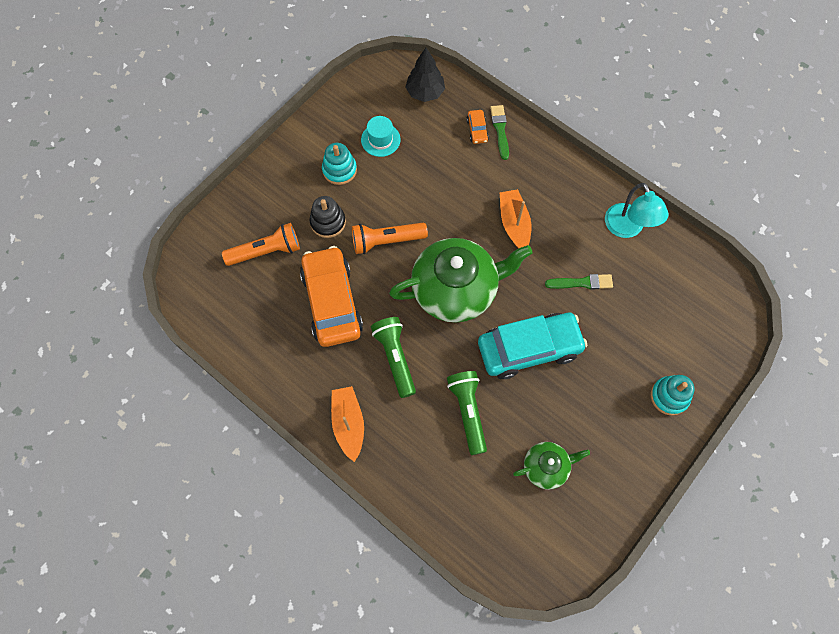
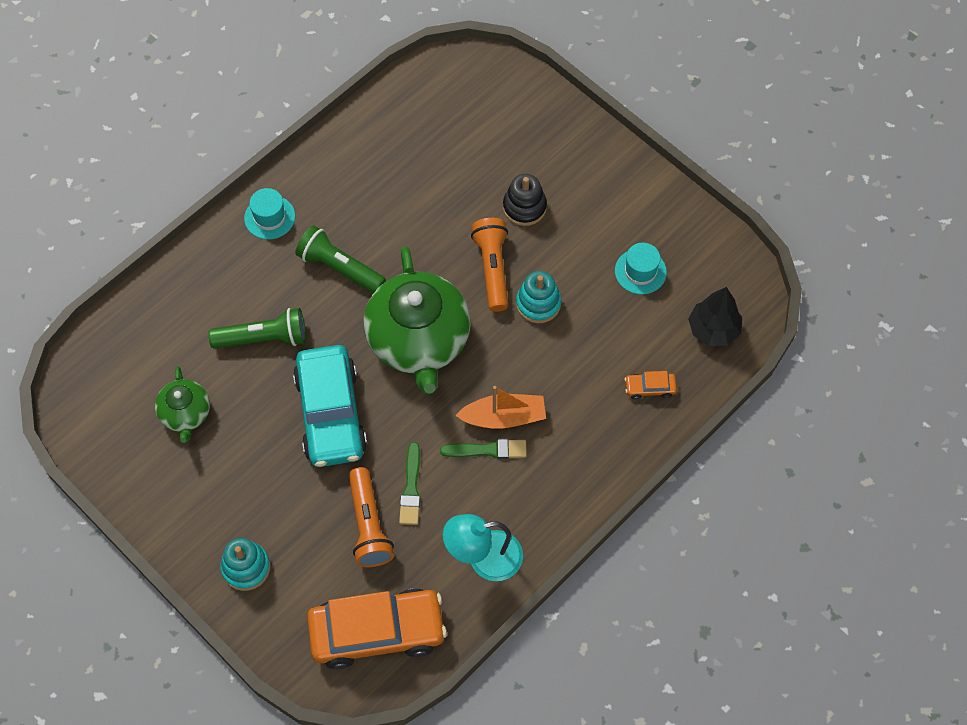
camera: 95 degrees right, 5 degrees down
(266, 251) = (491, 142): orange flashlight -> orange flashlight (368, 525)
(332, 302) = (418, 207): orange car -> orange car (377, 632)
(339, 170) = (597, 223): turquoise stacking toy -> turquoise stacking toy (538, 303)
(348, 424) = (269, 217): orange boat -> turquoise hat
(395, 358) = (340, 268): green flashlight -> green flashlight turned 135 degrees counterclockwise
(500, 130) = (648, 417): green brush -> green brush (487, 450)

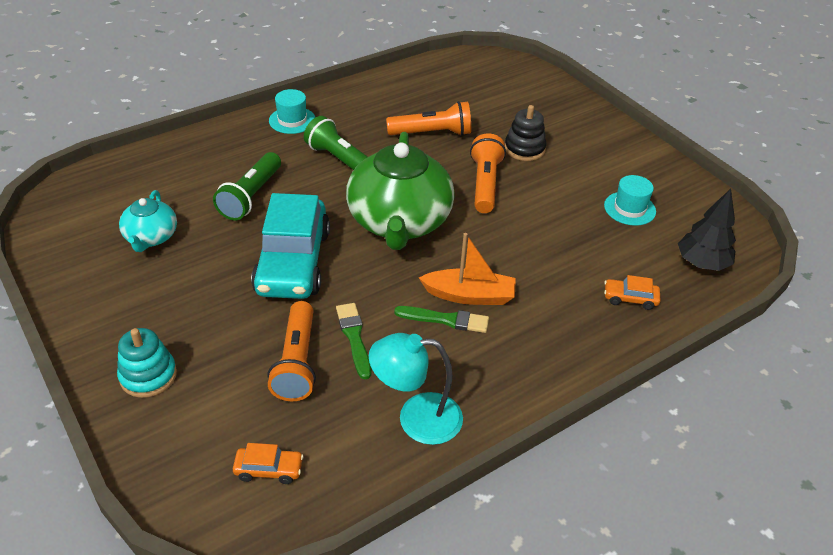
camera: 10 degrees right, 20 degrees down
(185, 414) = (151, 237): green teapot -> turquoise teapot
(263, 338) = (251, 196): green flashlight -> green flashlight turned 105 degrees clockwise
(377, 632) = (269, 469): orange car -> orange car, size x0.41
(411, 488) = (354, 337): green brush -> green brush turned 150 degrees clockwise
(423, 204) = (432, 133): none -> orange flashlight
(538, 303) = (524, 215): turquoise stacking toy -> none

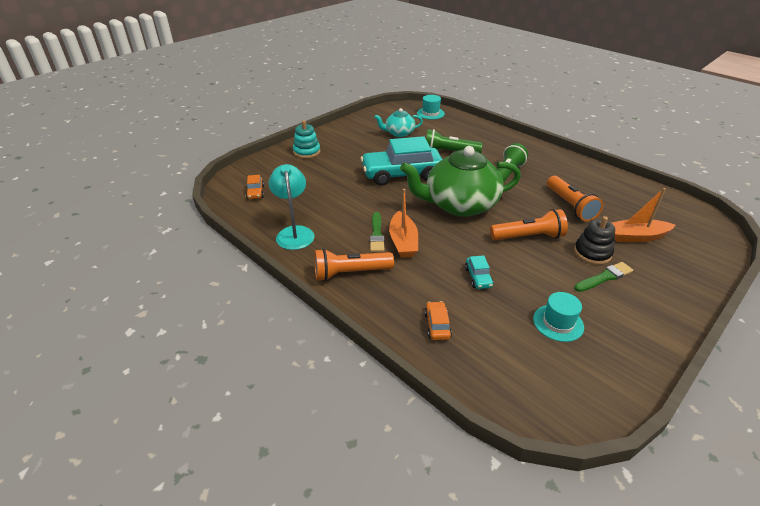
camera: 80 degrees right, 5 degrees down
(292, 120) = (533, 152): turquoise hat -> turquoise hat (430, 113)
(297, 362) = (326, 188): orange flashlight -> orange flashlight (350, 273)
(354, 337) = (350, 203): green brush -> green brush (604, 277)
(503, 110) = (636, 237): none -> orange boat
(553, 245) = (478, 277): none -> turquoise car
(702, 263) = (510, 377): black tree -> none

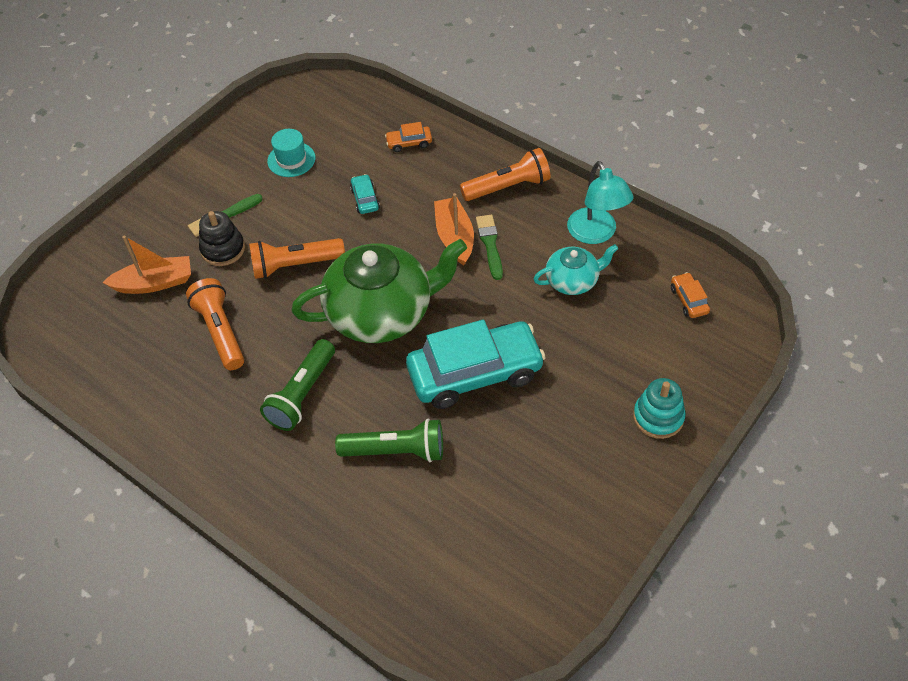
camera: 175 degrees right, 15 degrees up
(399, 133) = (499, 510): turquoise teapot -> turquoise teapot (573, 281)
(430, 113) = (439, 613): turquoise hat -> none
(437, 325) = (409, 143): orange car -> orange car turned 90 degrees clockwise

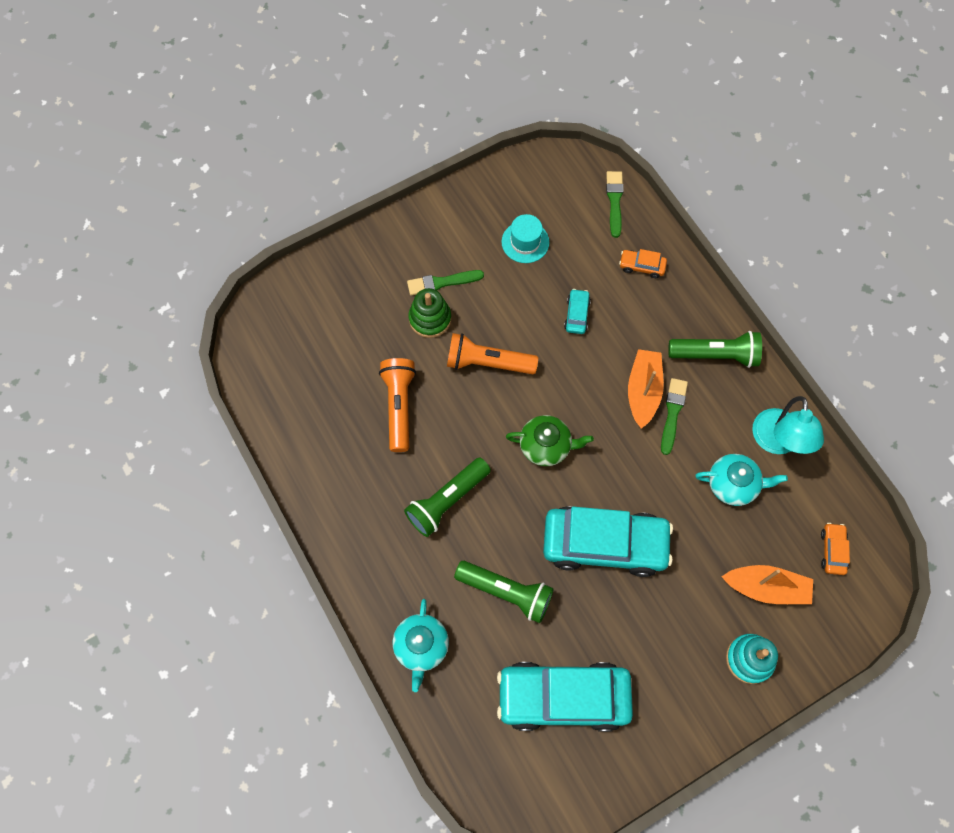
camera: 20 degrees right, 15 degrees up
(154, 283) = (359, 331): orange boat -> orange boat (766, 587)
(223, 249) = (430, 319): black stacking toy -> green stacking toy
(328, 534) = (421, 646): none -> turquoise teapot
(362, 103) = (614, 201): none -> green brush
(381, 313) = (546, 446): green teapot -> green teapot, size x0.50
(494, 522) = (563, 697): none -> turquoise car
(508, 187) = (715, 355): orange flashlight -> green flashlight

